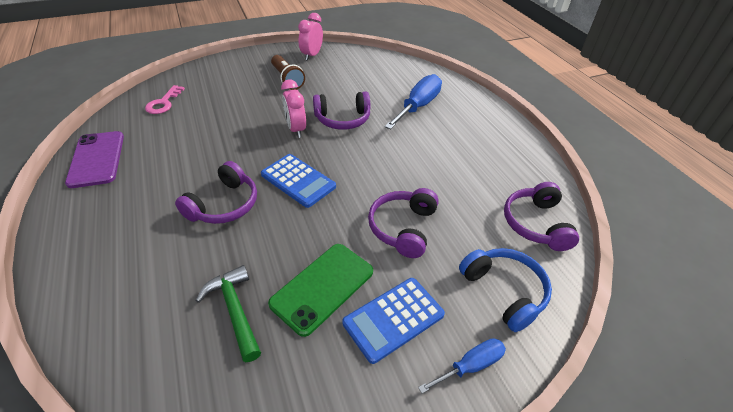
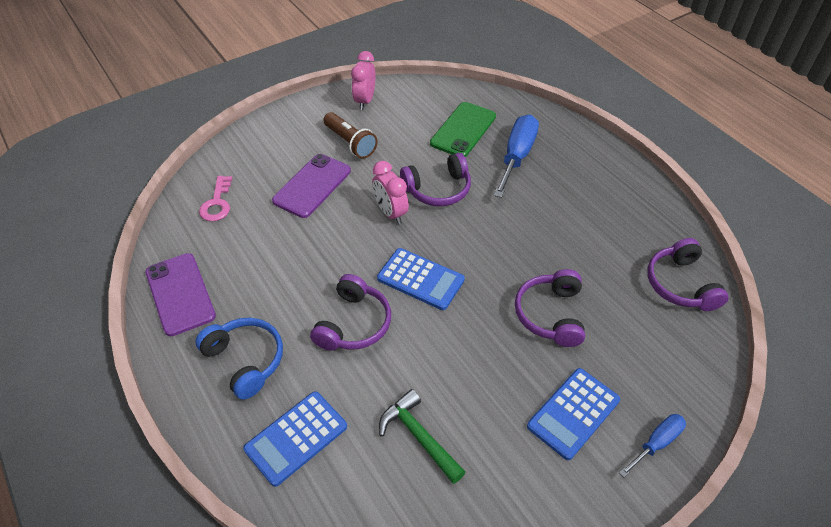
camera: 10 degrees left, 5 degrees up
(123, 289) = (296, 438): none -> blue calculator
(243, 102) = (312, 186): none -> purple phone
(322, 287) = (494, 395): green phone -> green phone (463, 130)
(504, 291) = (668, 364): blue headphones -> blue headphones (245, 360)

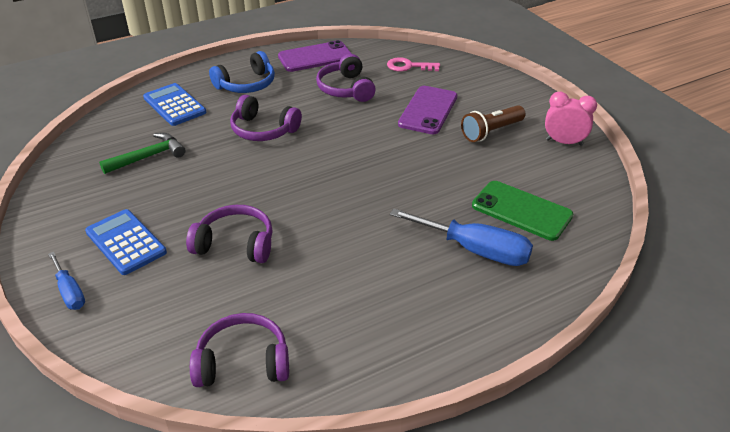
camera: 95 degrees right, 10 degrees down
(312, 186) = (428, 110): purple phone -> purple phone turned 75 degrees clockwise
(390, 213) = (388, 153): pink clock -> none
(420, 279) = (301, 166): blue calculator -> none
(438, 189) = (419, 184): purple headphones -> purple headphones (346, 89)

